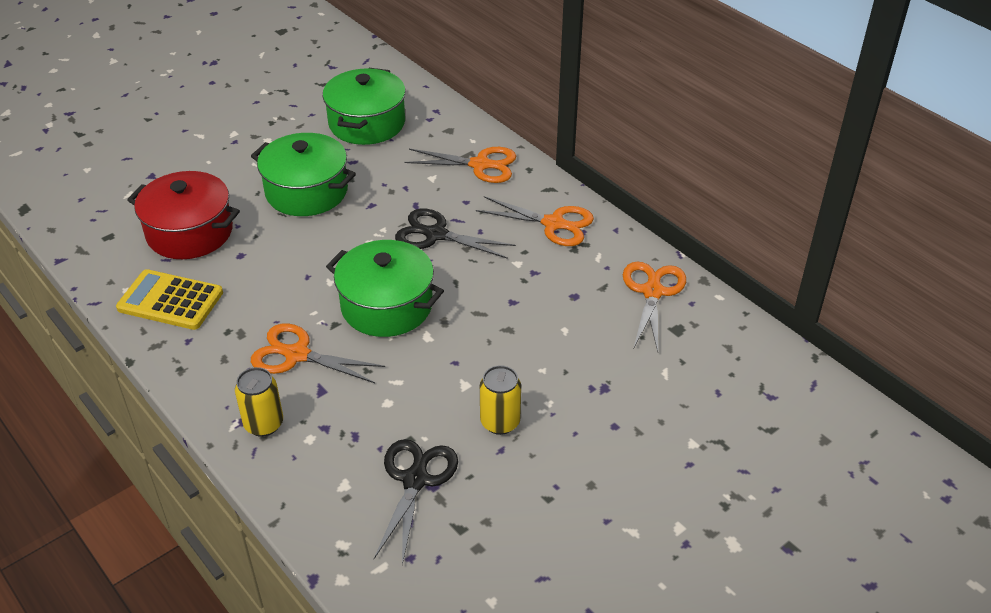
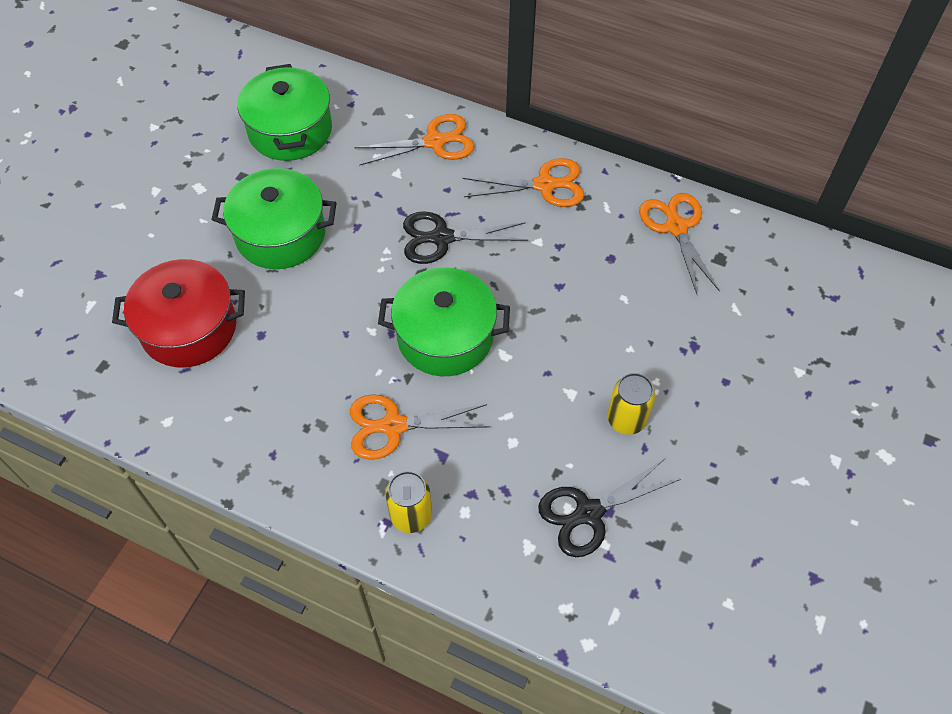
camera: 25 degrees left, 15 degrees up
(170, 301) = (223, 416): yellow calculator -> none
(415, 480) = (589, 513): black scissors -> black scissors turned 105 degrees counterclockwise

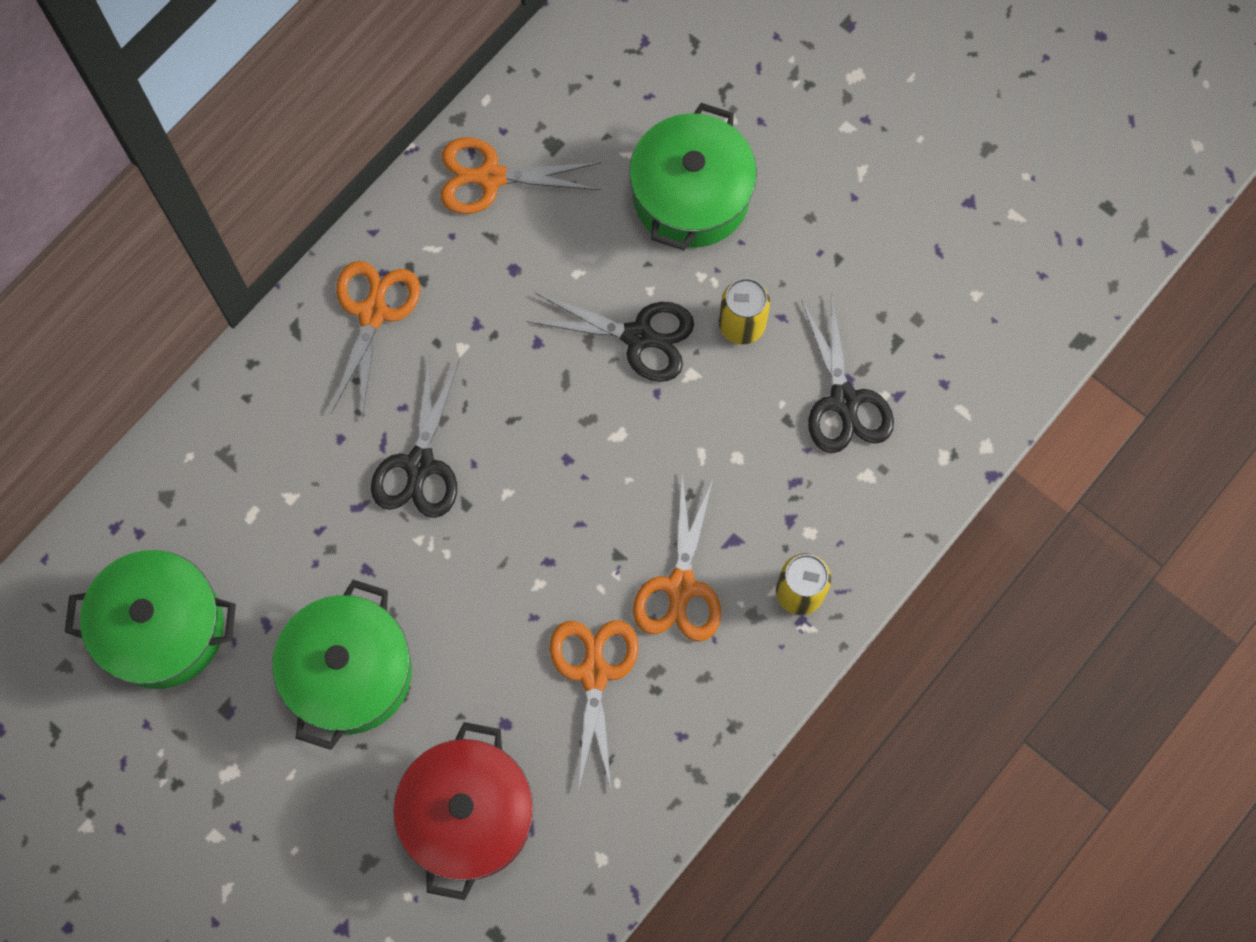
camera: 75 degrees left, 15 degrees up
(434, 142) = (250, 434): orange scissors -> orange scissors (594, 674)
(445, 336) = (572, 497): green pot -> green pot (691, 195)
(589, 349) = (638, 336): none -> black scissors

